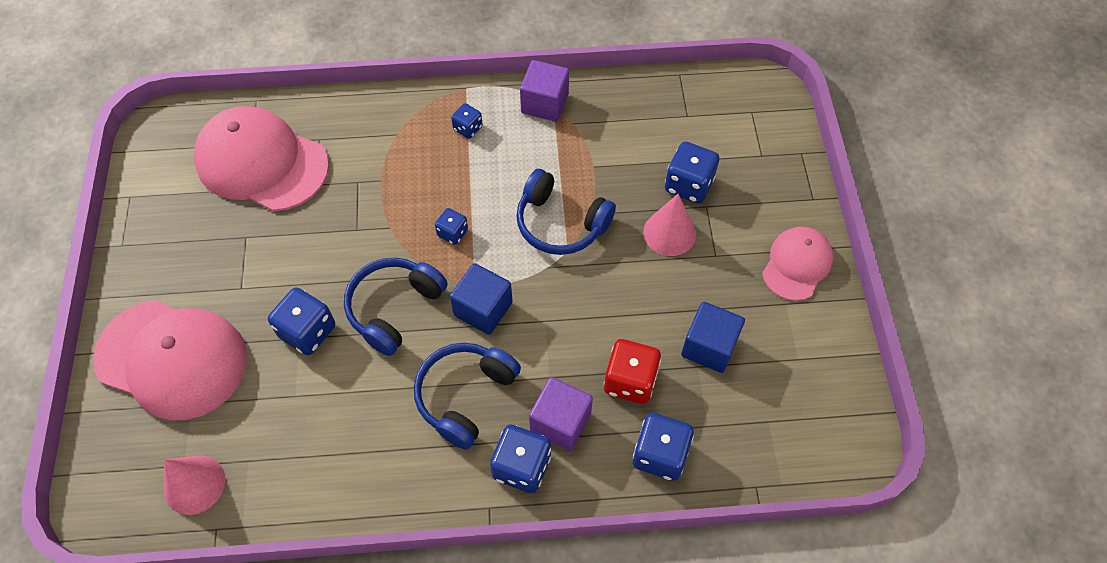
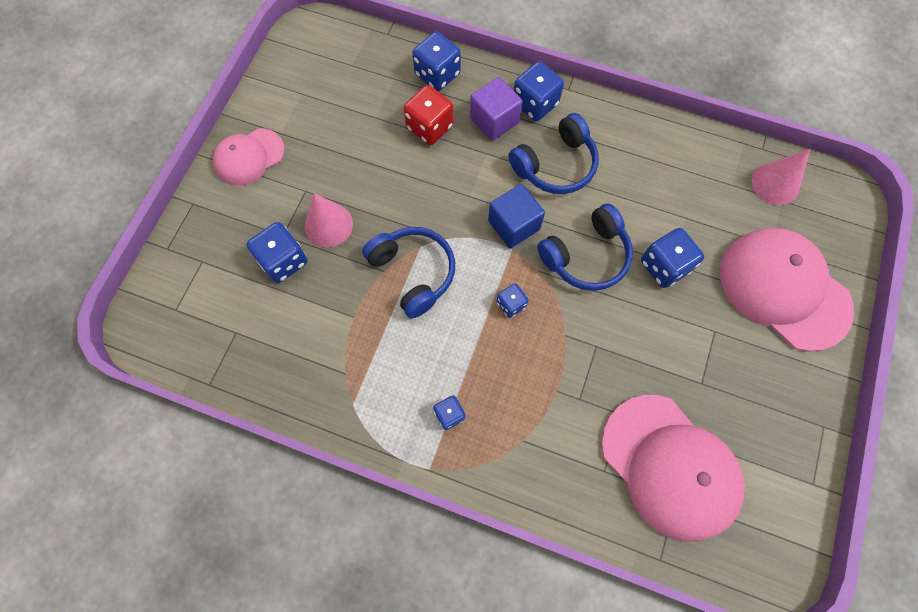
camera: 155 degrees left, 10 degrees up
(544, 103) = (360, 410): purple cube -> none
(709, 347) = (358, 126): blue cube -> none

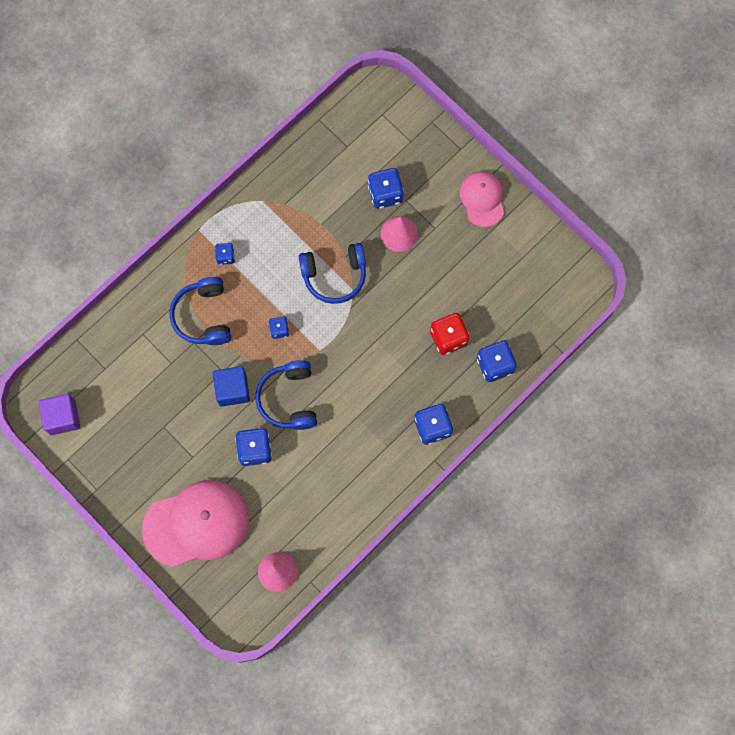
camera: 115 degrees right, 5 degrees up
(494, 120) = (432, 388): purple cube -> purple cube (63, 417)
(513, 225) = (337, 360): blue cube -> blue cube (232, 389)
(555, 165) = (371, 415): blue headphones -> blue headphones (203, 316)
(670, 466) = (124, 376): pink cap -> none

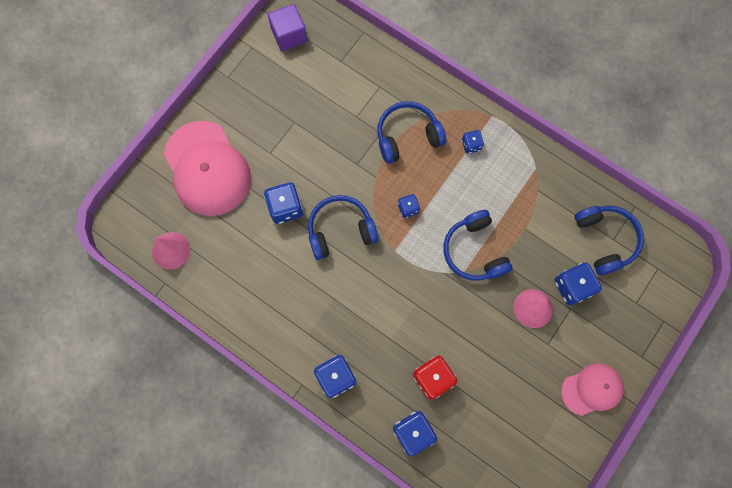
camera: 80 degrees right, 0 degrees up
(232, 389) = (340, 176): blue cube -> none
(346, 154) = (605, 240): none -> blue headphones

